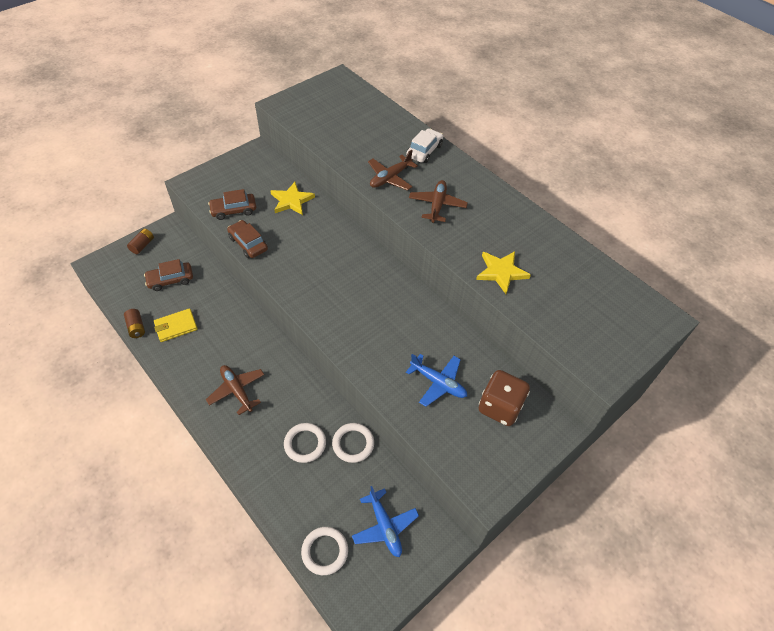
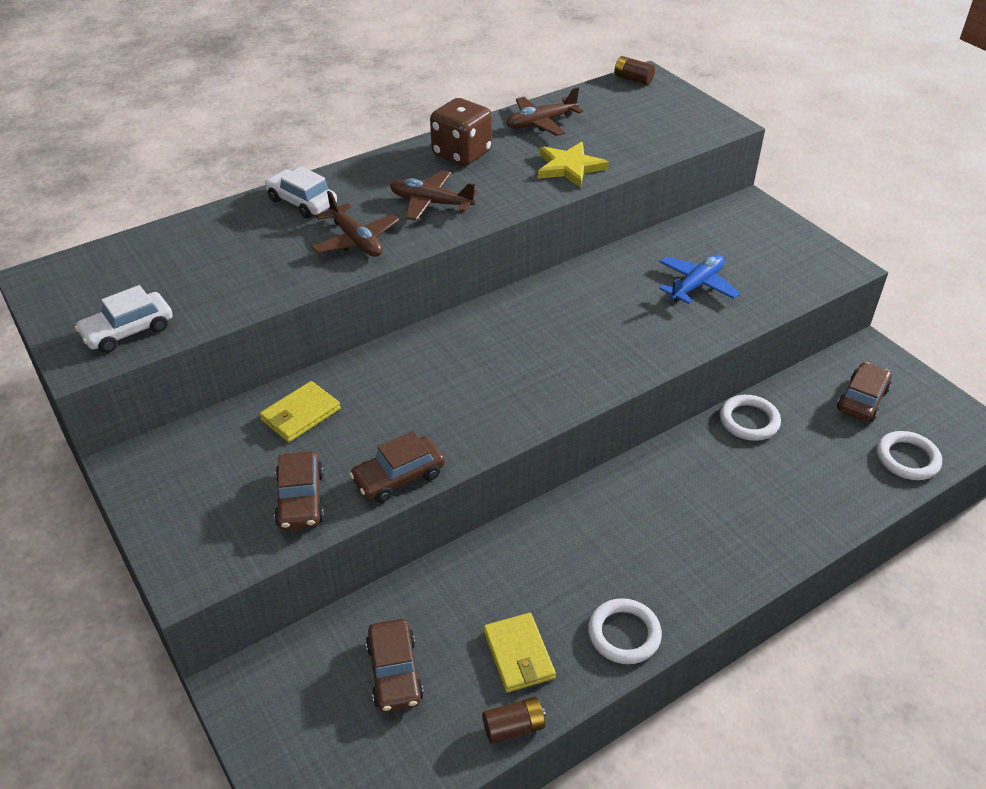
camera: 80 degrees left, 10 degrees down
(142, 245) = (277, 737): brown battery -> brown battery (633, 79)
(237, 391) = (663, 556): brown plane -> brown plane (541, 123)
(291, 200) = (300, 415): yellow star -> yellow wallet
(301, 112) = (128, 331): none -> white car
(305, 444) = (753, 472): white ring -> white ring (624, 634)
(385, 526) = (862, 400): blue plane -> brown car
(500, 407) = (728, 241): brown dice -> brown dice (462, 154)

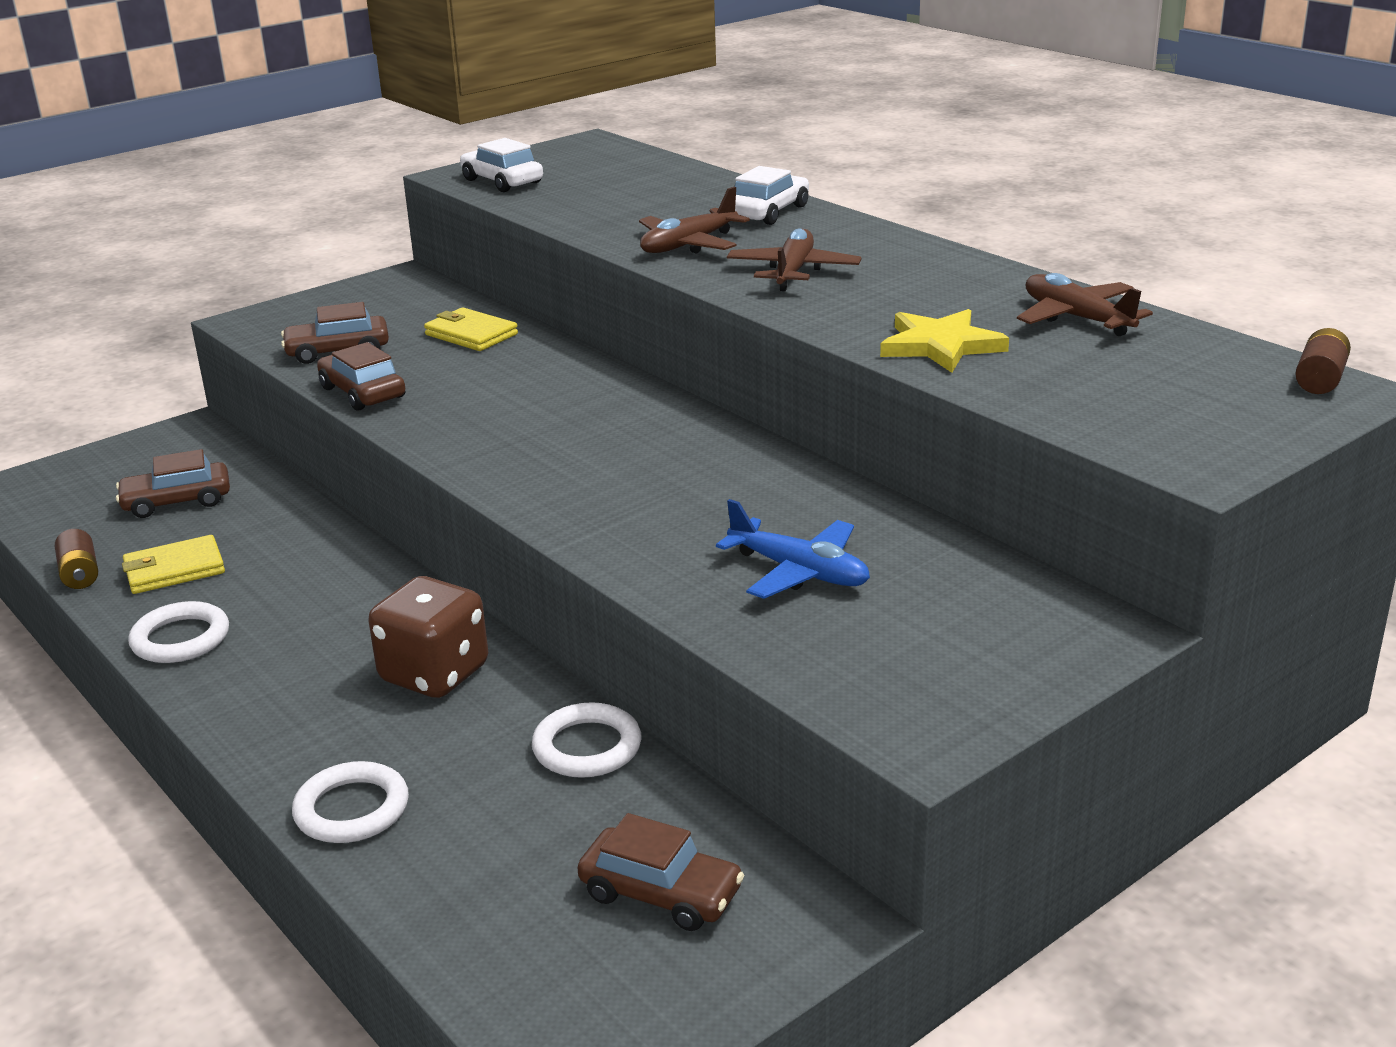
camera: 85 degrees right, 15 degrees down
(462, 154) = (939, 277): brown dice -> brown dice (434, 674)
(907, 459) = (492, 943): white ring -> white ring (352, 809)

